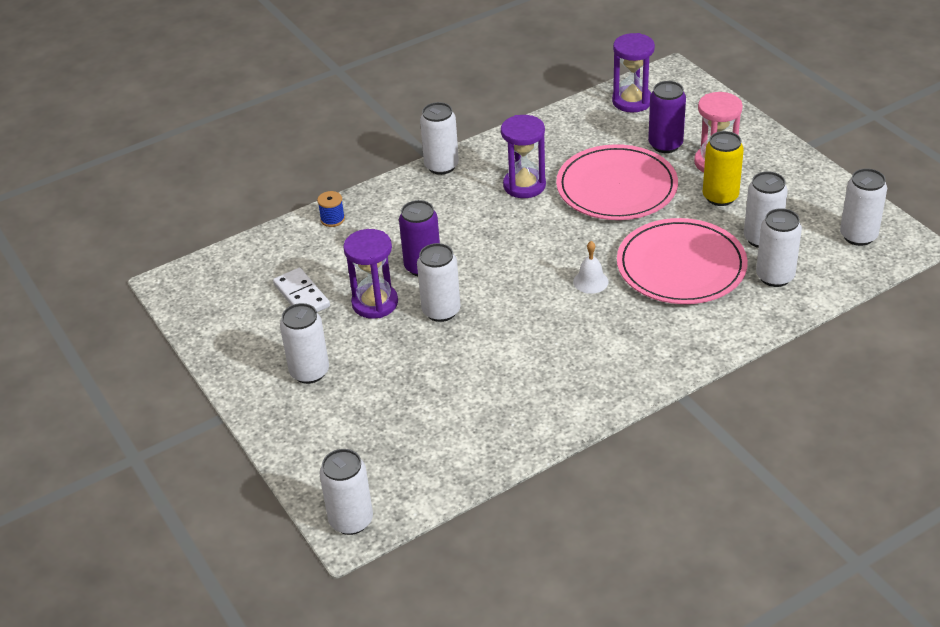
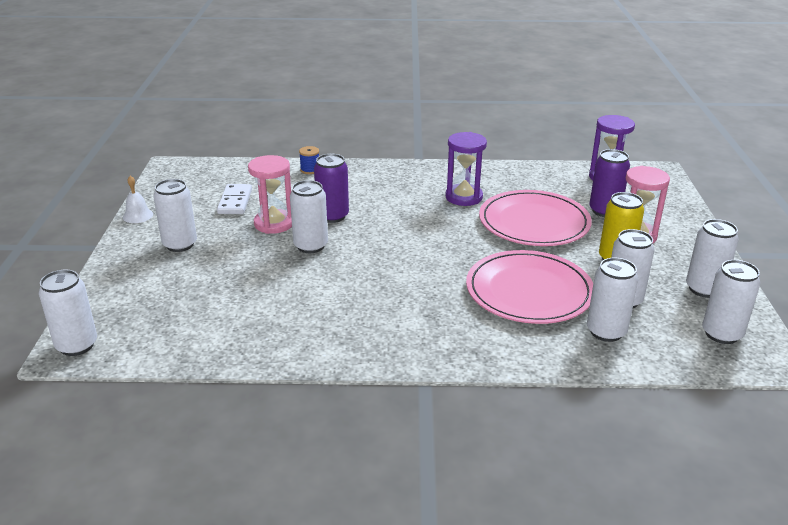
camera: 30 degrees right, 10 degrees down
(375, 303) = (274, 224): purple hourglass -> pink hourglass
(441, 166) = (418, 167): white can -> white can (704, 289)
(590, 281) = (442, 272): white bell -> white bell (138, 215)

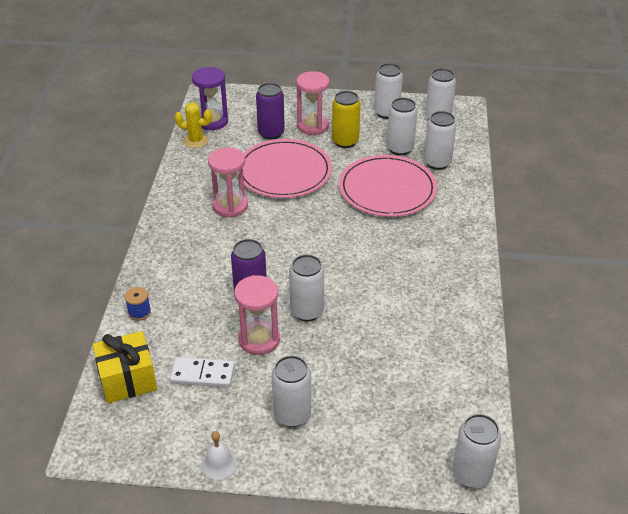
camera: 85 degrees left, 10 degrees up
(234, 173) = (127, 379): none -> yellow gift
(464, 197) = (230, 206): purple hourglass -> pink hourglass
(566, 172) = (195, 141): none -> yellow cactus

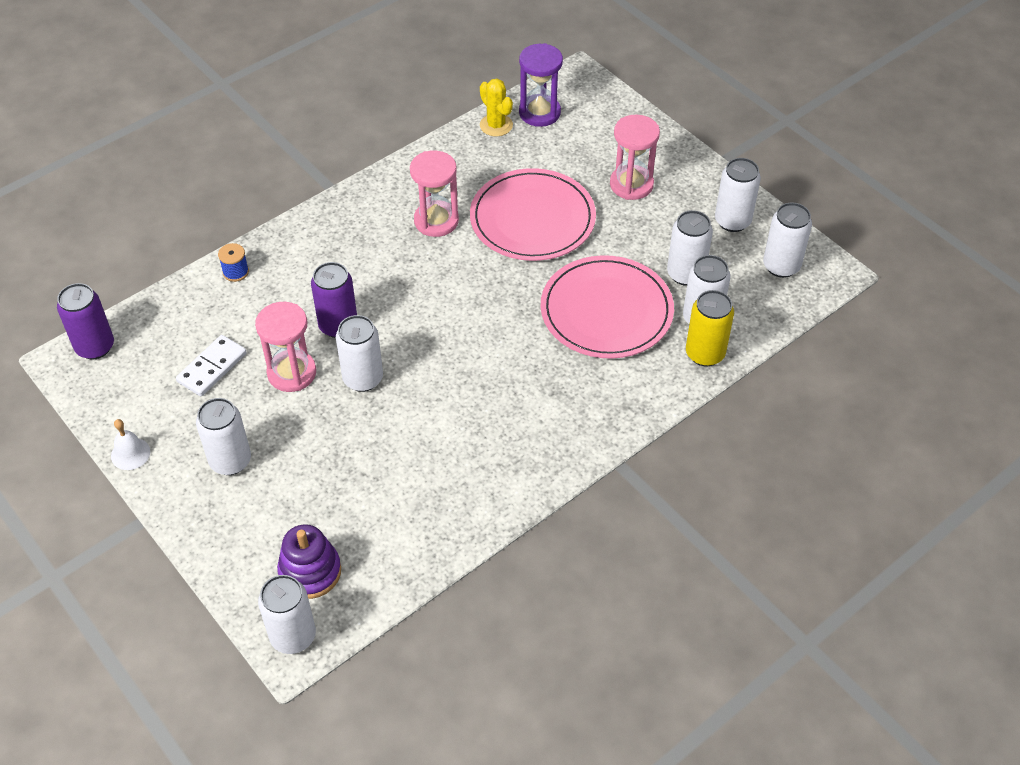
camera: 45 degrees right, 10 degrees up
(127, 379) = (156, 326): yellow gift -> none
(202, 374) = (212, 368): white domino -> white domino turned 75 degrees clockwise
(271, 133) = (578, 165): purple can -> purple can (95, 347)
(345, 141) = (639, 226): yellow can -> yellow can (705, 354)
(428, 432) = (310, 572): none -> purple stacking toy

